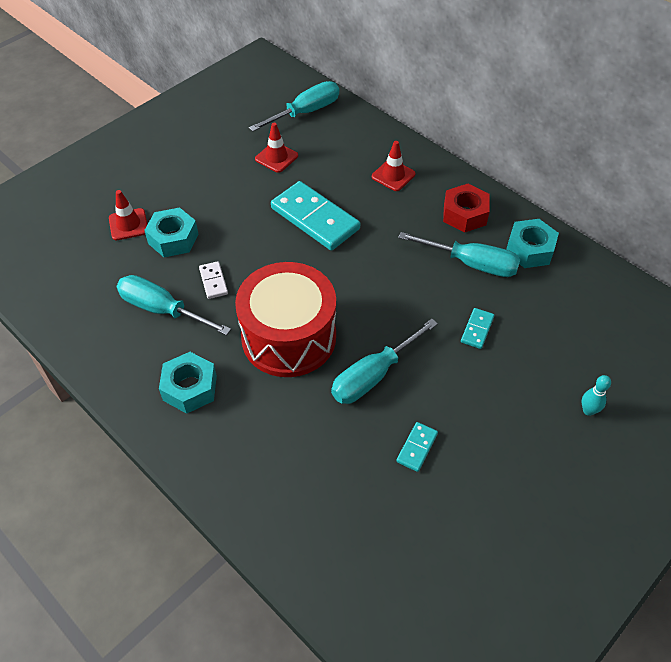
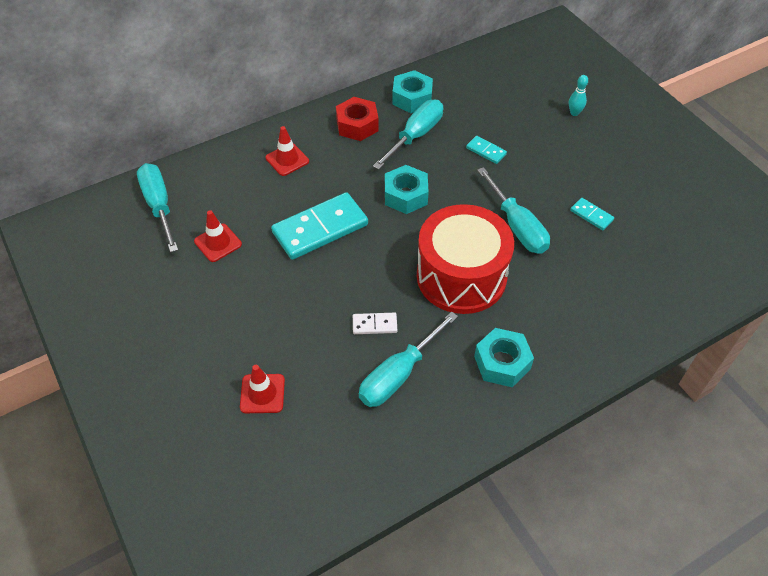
camera: 75 degrees left, 0 degrees up
(173, 239) = (301, 352): turquoise nut -> turquoise nut (405, 195)

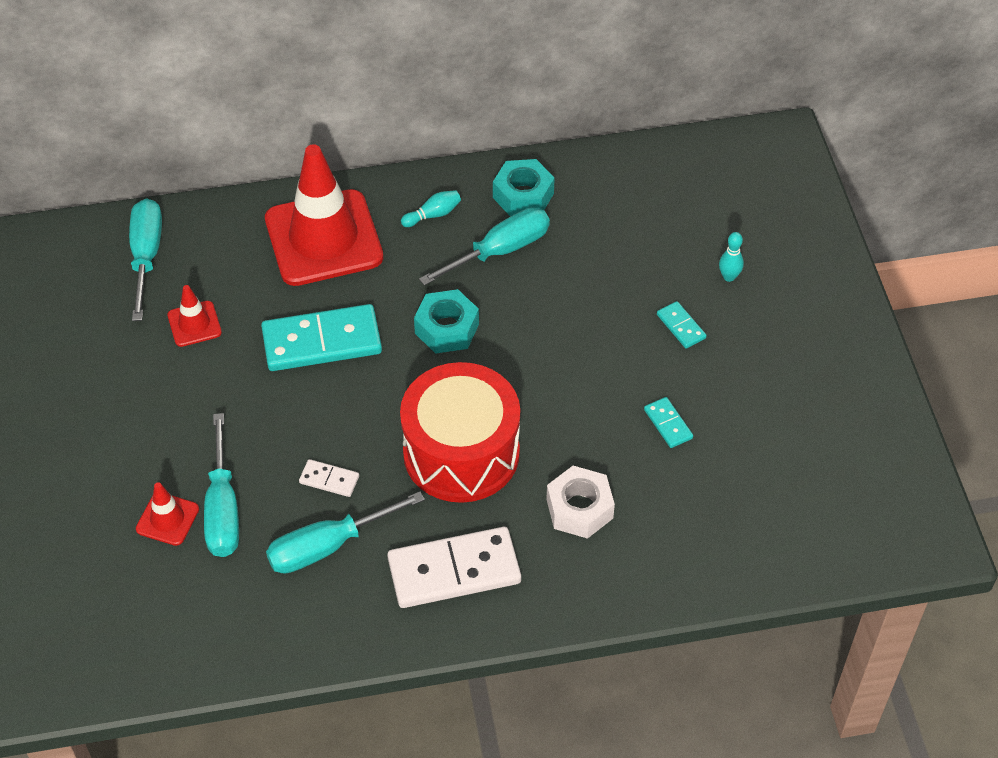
camera: 20 degrees right, 0 degrees up
(287, 159) = (323, 238): red traffic cone -> red traffic cone, size x2.27
(357, 125) = (433, 215): red nut -> turquoise bowling pin
(486, 151) = (580, 298): turquoise domino -> turquoise domino (681, 326)
(502, 363) = (454, 571): turquoise nut -> white domino
(517, 226) = (564, 409): turquoise screwdriver -> turquoise screwdriver (223, 508)
(565, 290) = (579, 508): none -> white nut

